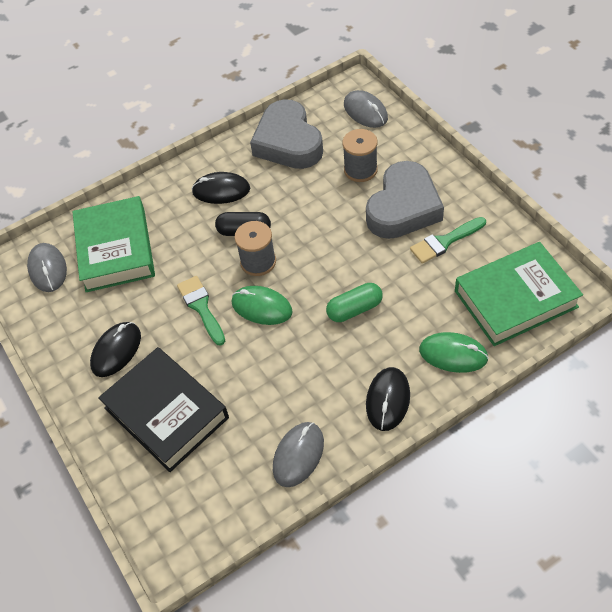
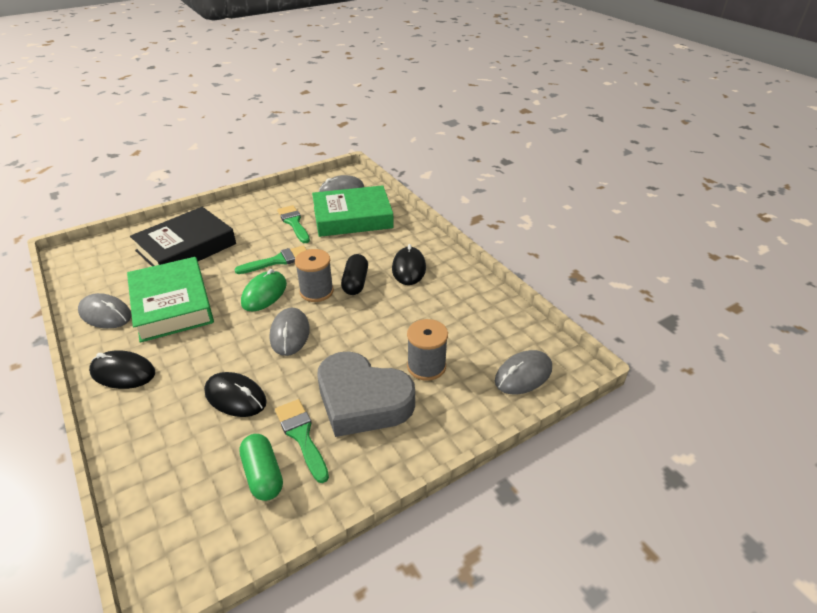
camera: 85 degrees right, 15 degrees down
(116, 351) = (253, 223): black mouse -> black mouse (235, 397)
(120, 307) = (294, 223): none -> green brush
(288, 142) = (471, 311): grey heart -> none
(324, 272) = (290, 334): none -> grey mouse
(354, 309) = (237, 353): green capsule -> green capsule (263, 475)
(453, 354) = (146, 428): green mouse -> none
(515, 299) = (191, 500): green book -> green book (172, 304)

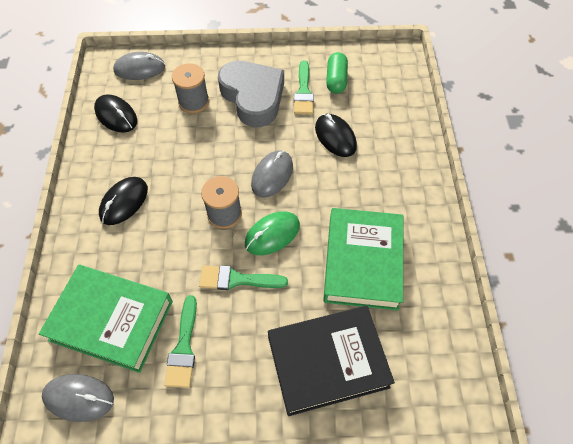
camera: 150 degrees left, 20 degrees up
(105, 314) = (429, 280): grey mouse -> none
(123, 372) = (415, 197): black mouse -> black mouse (116, 115)
(355, 283) = (184, 207): black capsule -> none

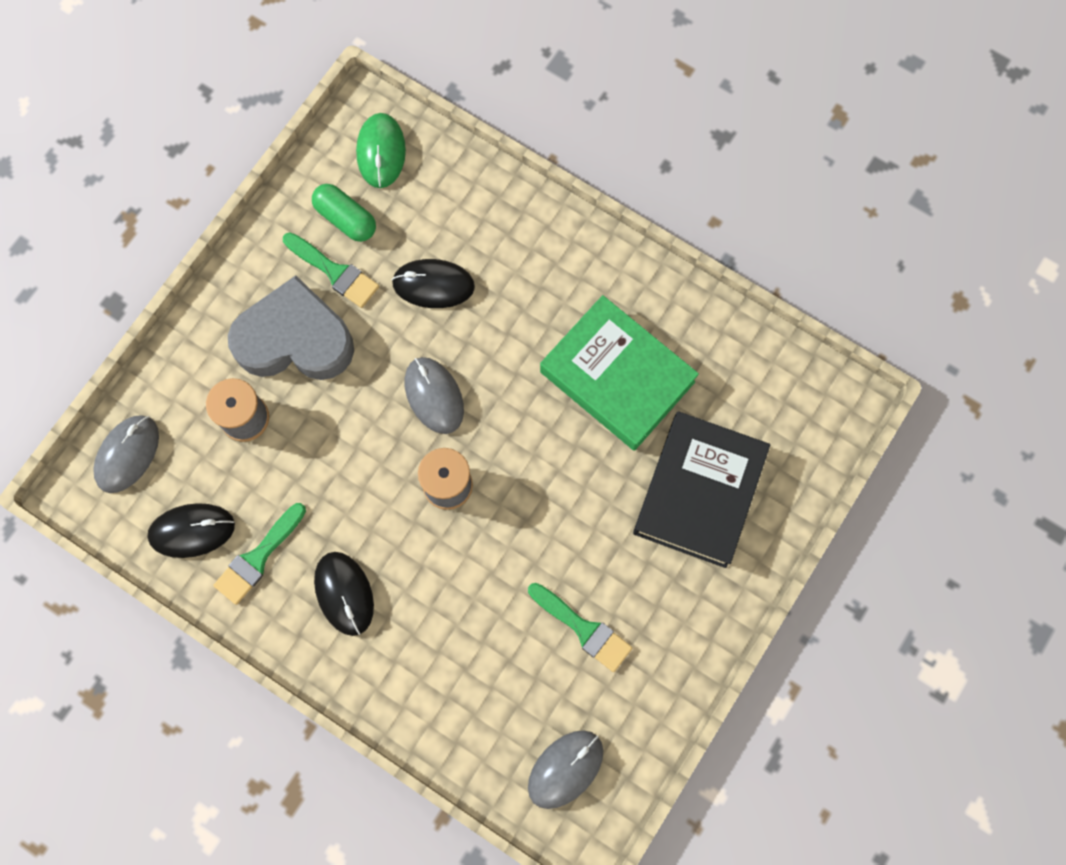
camera: 55 degrees left, 15 degrees up
(111, 320) = (498, 689): green book -> none
(237, 279) = (543, 524): green brush -> green brush (258, 557)
(272, 234) = (514, 449): green mouse -> green mouse (381, 152)

